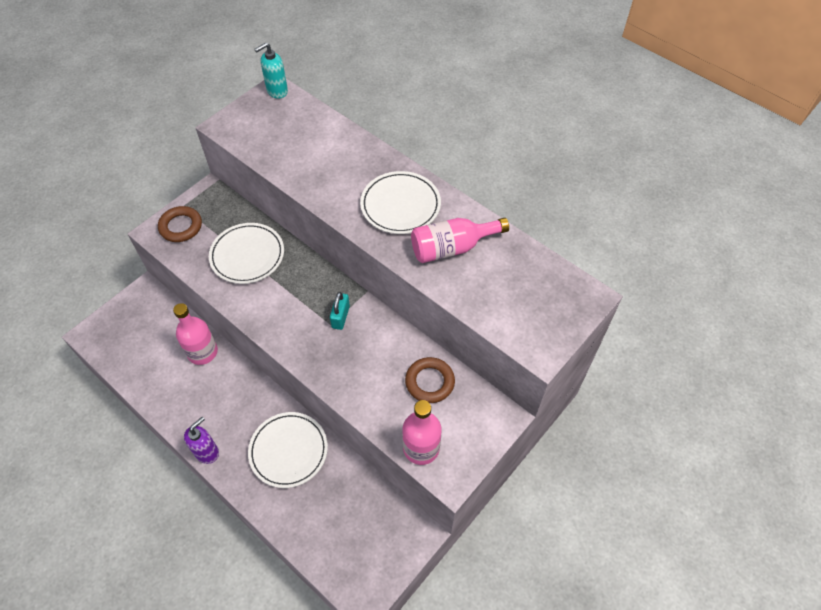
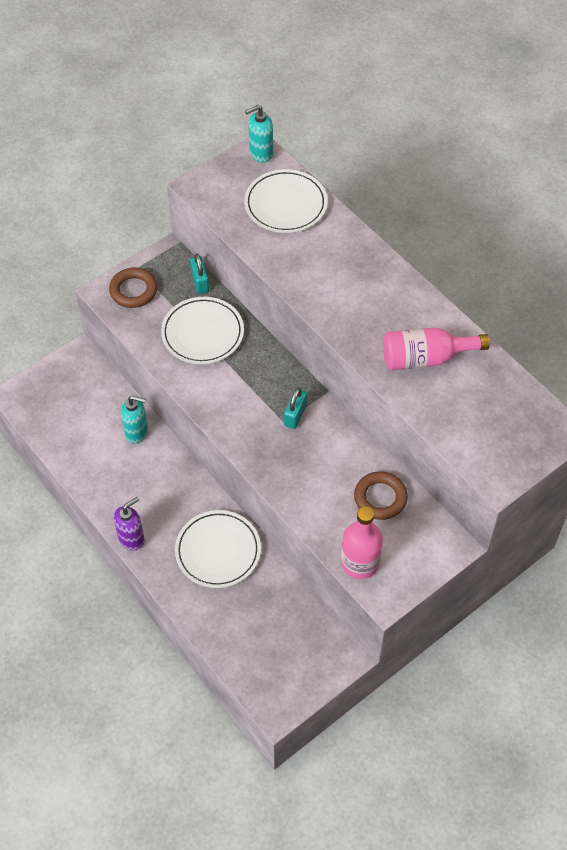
camera: 10 degrees right, 0 degrees up
(202, 352) = (137, 432): pink bottle -> turquoise soap dispenser
(240, 211) = (200, 282): none -> turquoise padlock
(400, 205) = (378, 304): white plate -> white plate (285, 204)

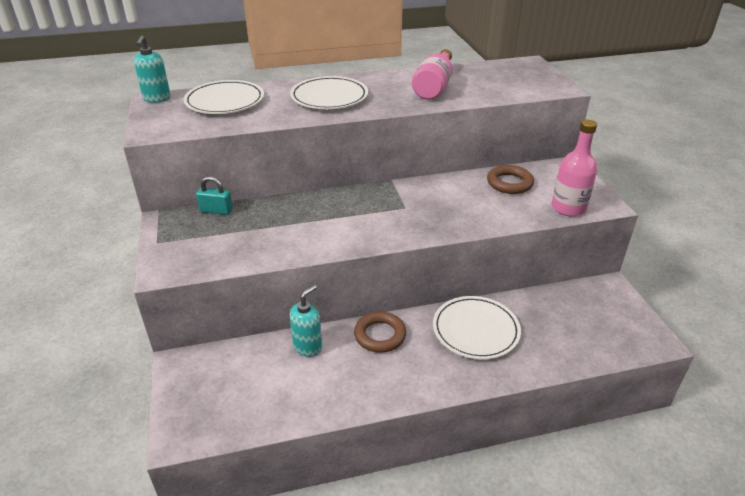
camera: 65 degrees left, 20 degrees down
(131, 539) = (431, 389): purple soap dispenser -> none
(133, 290) = (181, 251): brown ring -> brown ring (380, 335)
(202, 333) = (274, 224): white plate -> white plate (329, 97)
(295, 415) = (403, 200): turquoise padlock -> none

